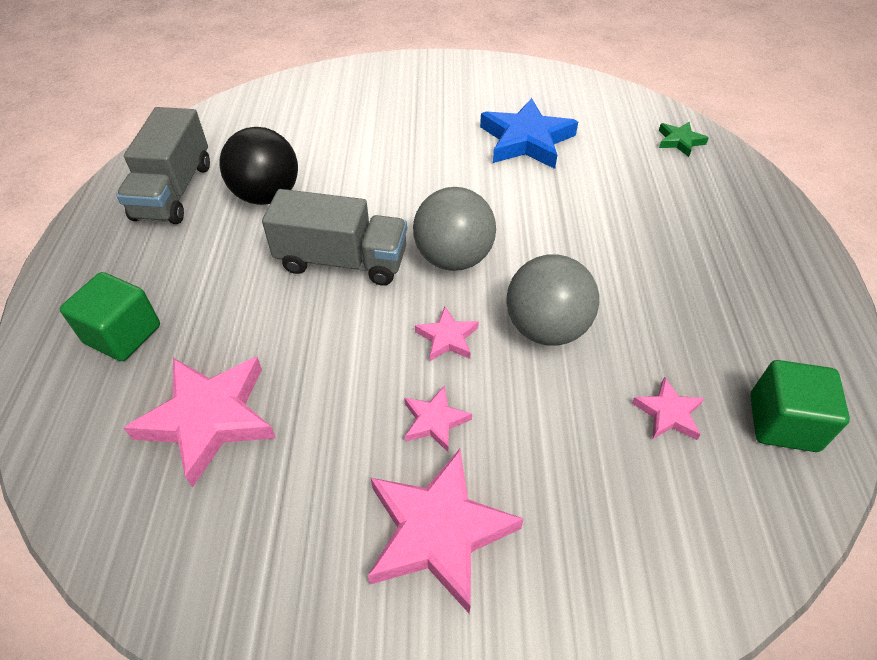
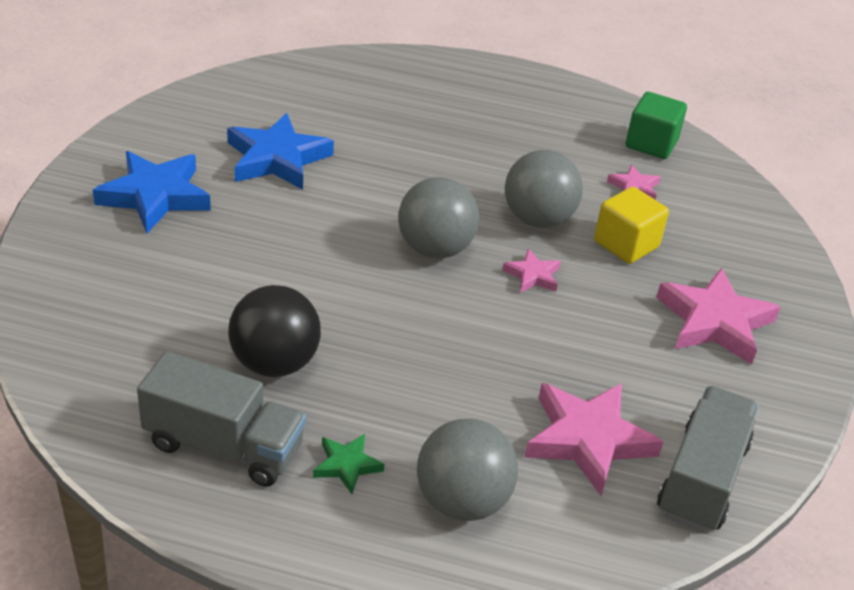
camera: 80 degrees left, 10 degrees down
(123, 334) = (462, 501): green cube -> grey ball
(342, 261) = (410, 322): grey truck -> grey truck (702, 479)
(434, 421) = (618, 302): pink star -> none
(438, 96) = (155, 196): none -> blue star
(546, 417) = (626, 244): none -> yellow cube
(679, 141) = (330, 75): green star -> green star (347, 465)

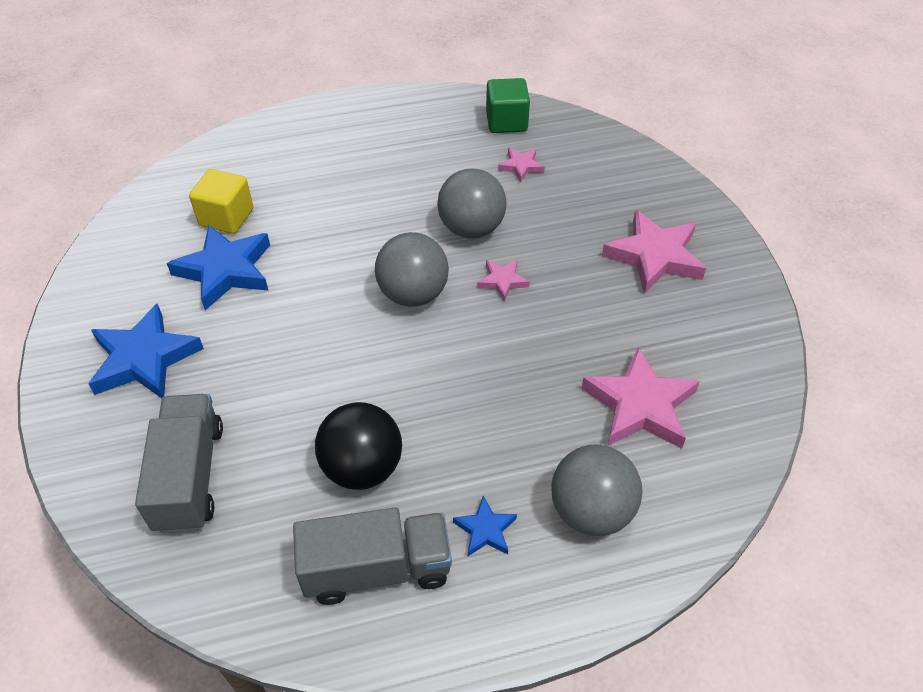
camera: 25 degrees left, 10 degrees up
(347, 465) = (485, 530): green star -> blue star
(626, 244) = (549, 220): yellow cube -> yellow cube (226, 217)
(702, 479) = (736, 394): grey truck -> grey truck (189, 477)

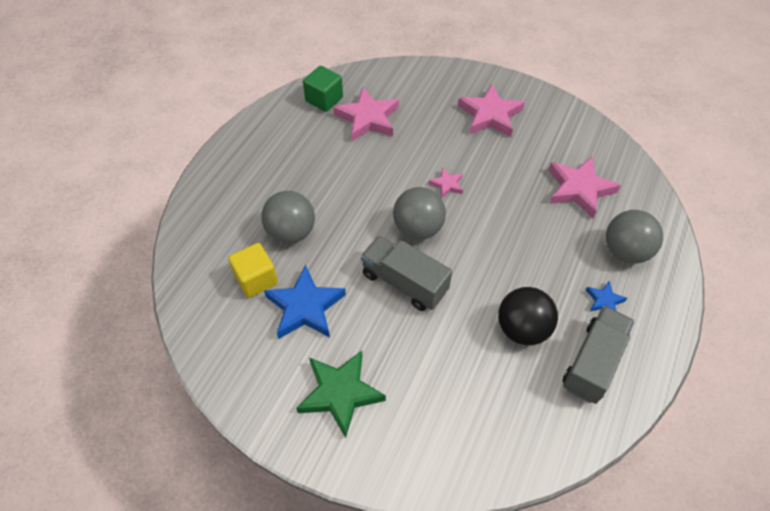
camera: 50 degrees left, 5 degrees up
(144, 358) = (340, 393): blue star -> green star
(189, 477) = (459, 418): grey truck -> grey truck (404, 283)
(471, 228) = (393, 171): grey ball -> grey ball (291, 232)
(521, 166) = (368, 118): pink star -> pink star, size x2.00

